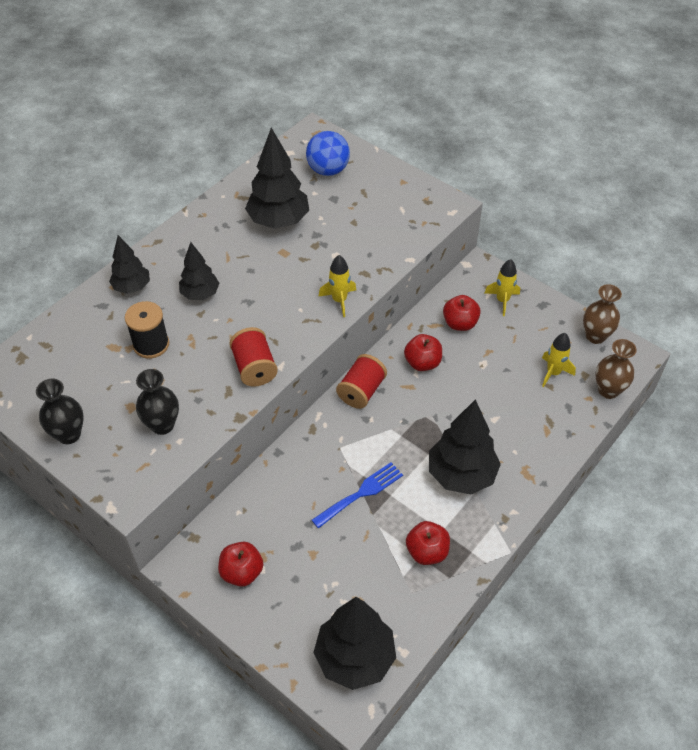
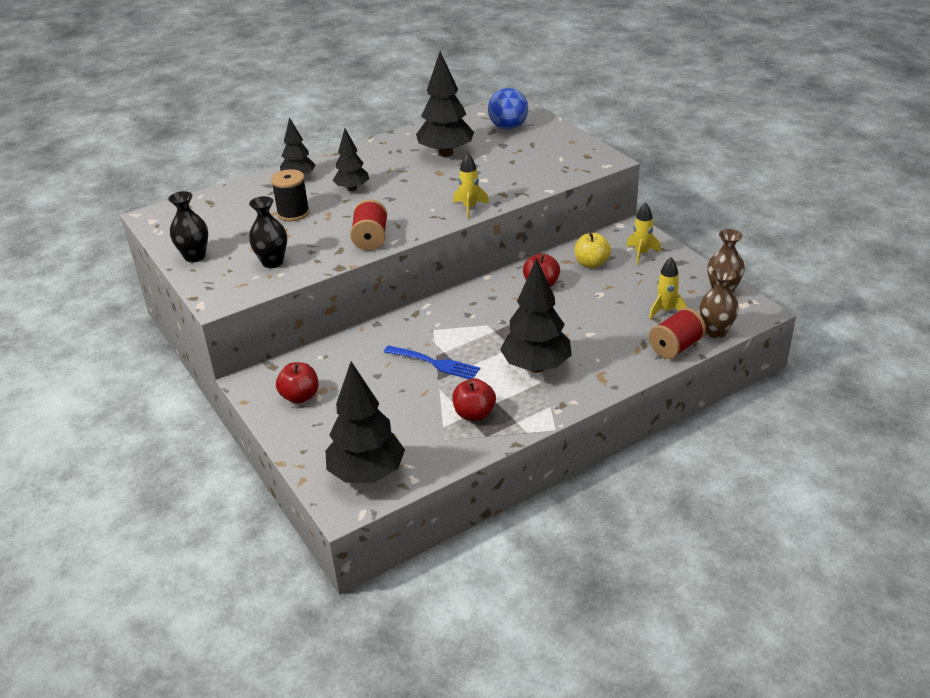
camera: 20 degrees right, 15 degrees down
(361, 391) = (473, 295): red spool -> red spool (675, 347)
(361, 493) = (435, 363): blue fork -> blue fork turned 45 degrees clockwise
(460, 323) = (591, 263): red apple -> yellow apple

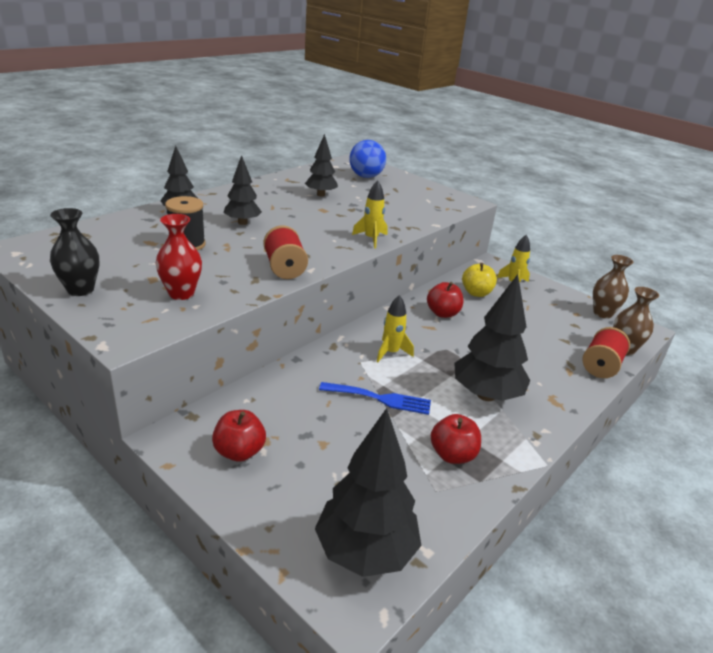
camera: 20 degrees left, 5 degrees down
(272, 262) = (181, 293): black vase -> red vase
(445, 153) = (321, 194): black tree -> black tree, size x0.60
(665, 310) = (568, 332): yellow rocket -> yellow rocket (391, 352)

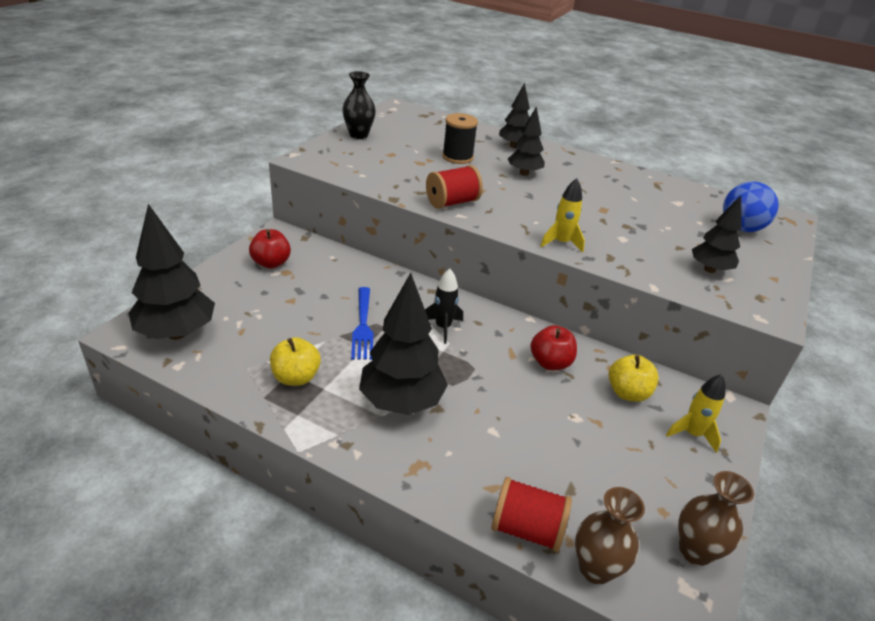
camera: 75 degrees right, 5 degrees up
(181, 293) = (376, 167): red vase -> none
(321, 194) = (642, 204): black tree -> black tree (709, 269)
(391, 352) = (443, 327): yellow rocket -> black rocket
(452, 455) = (296, 377): red apple -> yellow apple

